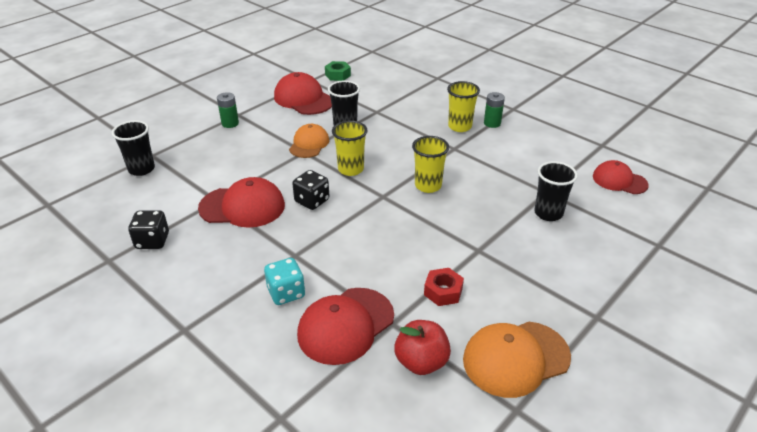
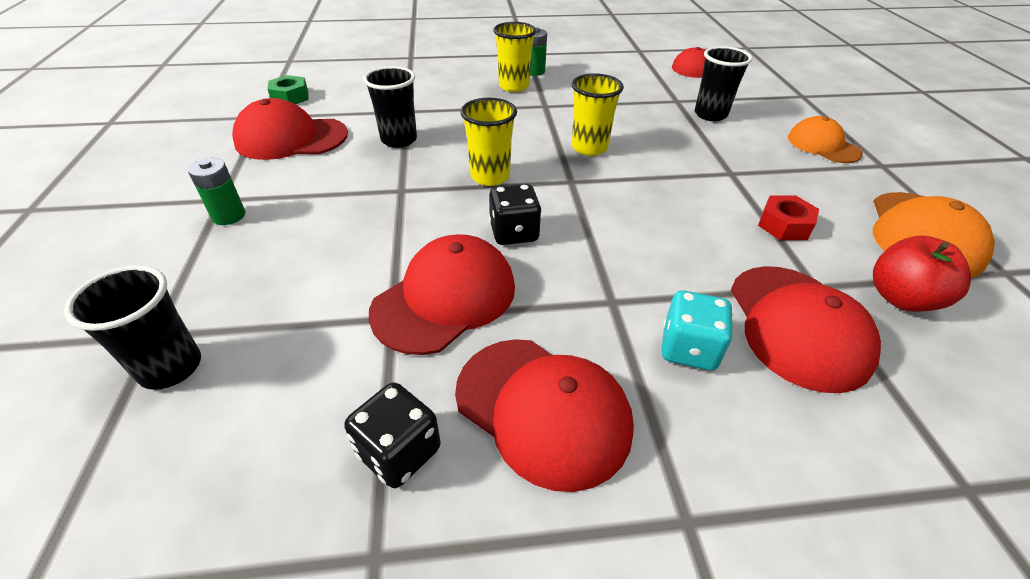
camera: 50 degrees left, 5 degrees up
(205, 266) = (543, 409): none -> red cap
(309, 144) = (392, 179): orange cap -> orange cap (823, 145)

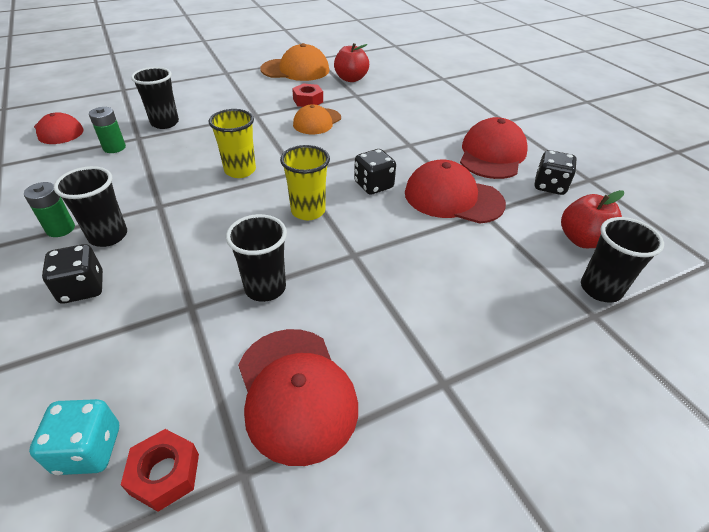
camera: 110 degrees left, 0 degrees up
(229, 216) = (461, 357): green battery -> green battery (114, 148)
(252, 409) = (582, 240): none -> red apple
(290, 97) = (165, 474): green nut -> red nut
(459, 78) = (82, 288): none -> black dice
(514, 86) = (108, 236): yellow cup -> black cup
(688, 349) = (424, 123): turquoise dice -> turquoise dice (89, 449)
(797, 326) = (388, 100): red cap -> none
(823, 145) = (206, 86): orange cap -> orange cap (317, 121)

